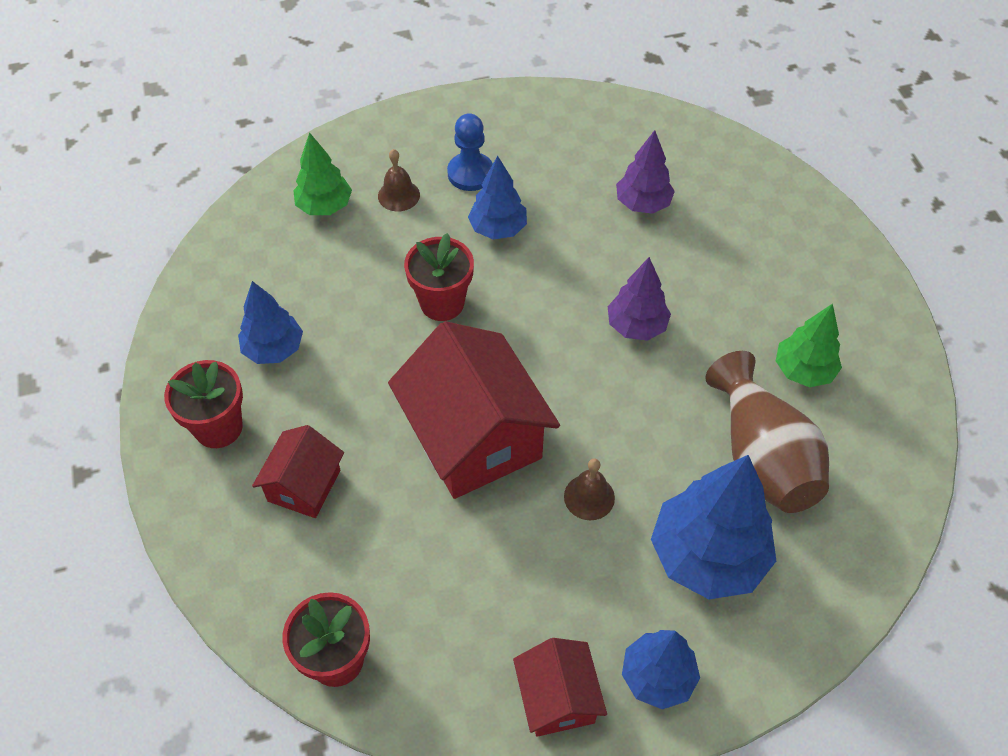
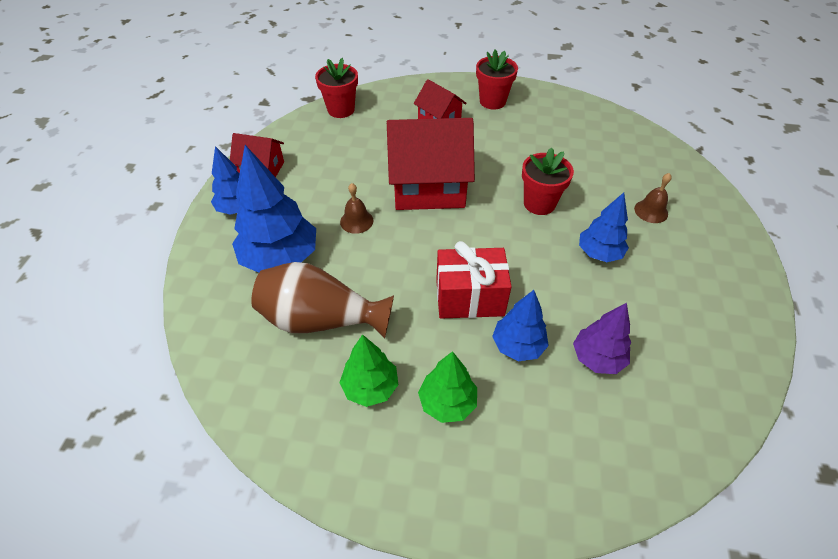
camera: 115 degrees right, 5 degrees down
(274, 349) = (536, 129): blue tree -> blue tree (518, 346)
(325, 206) = (649, 174): green tree -> green tree (447, 402)
(470, 173) = (665, 257): blue pawn -> none
(636, 326) = (469, 297): purple tree -> red gift

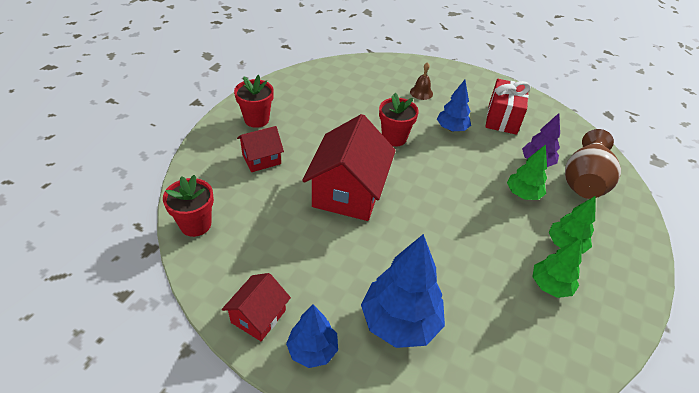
camera: 75 degrees left, 5 degrees down
(321, 319) = (480, 304): brown vase -> brown vase (584, 181)
(356, 221) = (371, 252): brown bell -> none
(469, 297) = (476, 205): red gift -> red gift (502, 118)
(518, 346) = (522, 194): blue tree -> green tree

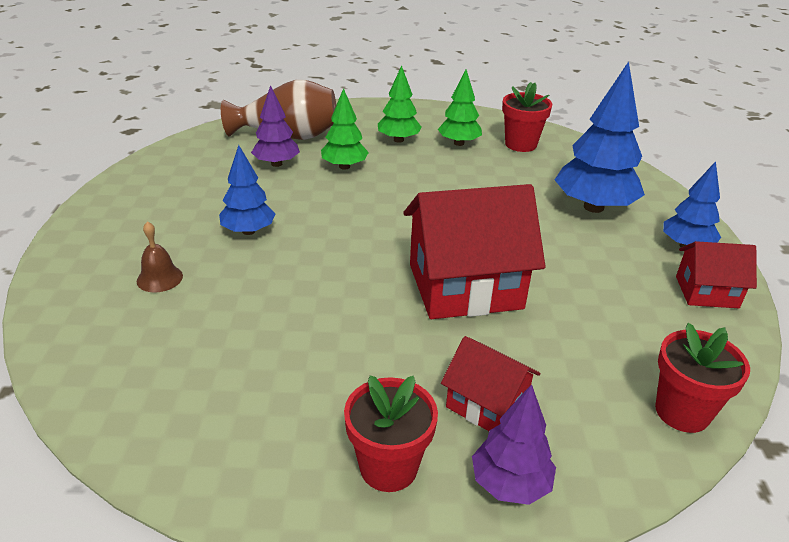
camera: 115 degrees left, 10 degrees down
(219, 146) = (510, 484): none -> purple tree
(394, 138) = (311, 276): red flower pot -> red flower pot (520, 144)
(502, 118) = (193, 195): red gift -> none

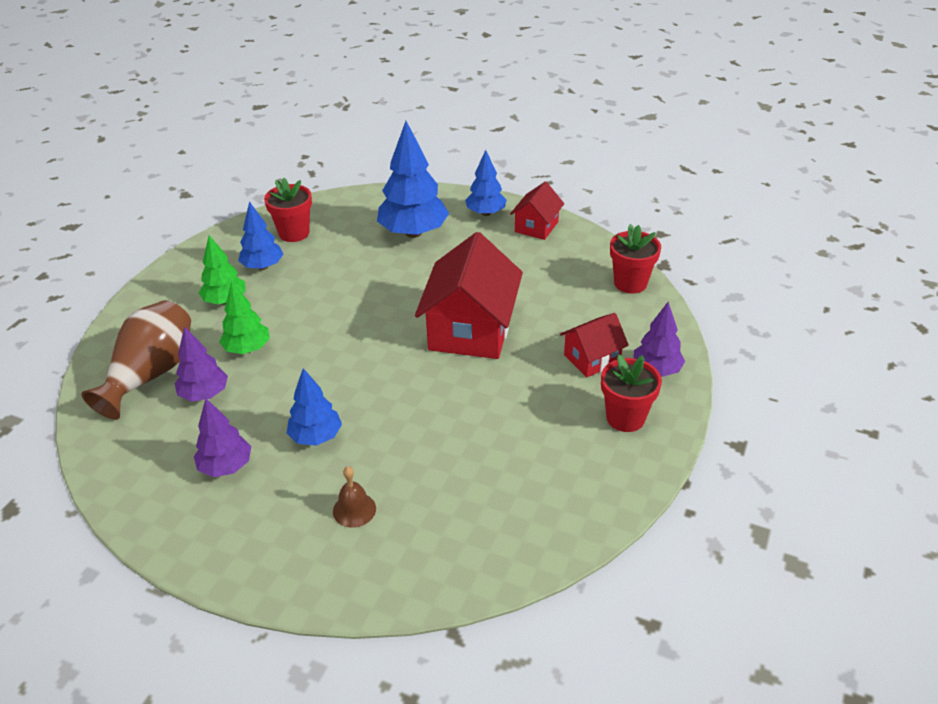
camera: 65 degrees left, 5 degrees up
(195, 197) = (226, 466): none -> purple tree
(459, 143) = (263, 266): green tree -> blue tree

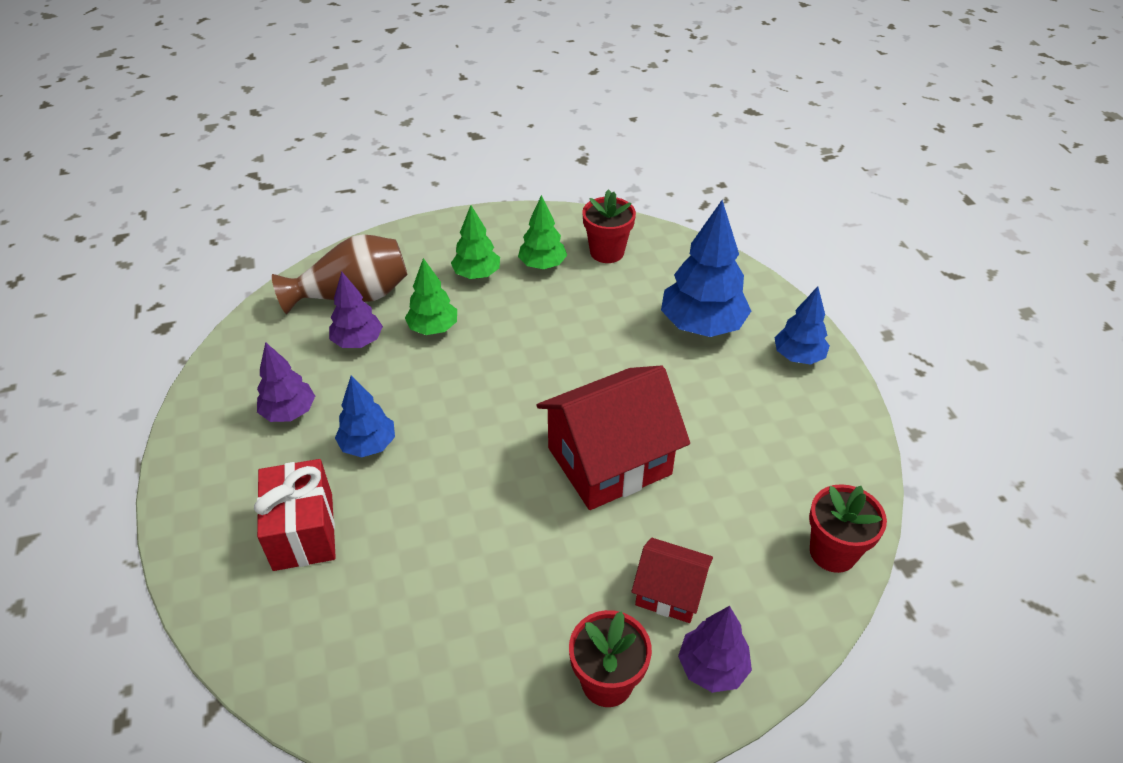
camera: 50 degrees right, 5 degrees up
(263, 266) = (542, 265): blue tree -> green tree
(354, 510) = (303, 531): brown bell -> red gift
(536, 227) = (827, 410): red house -> none

